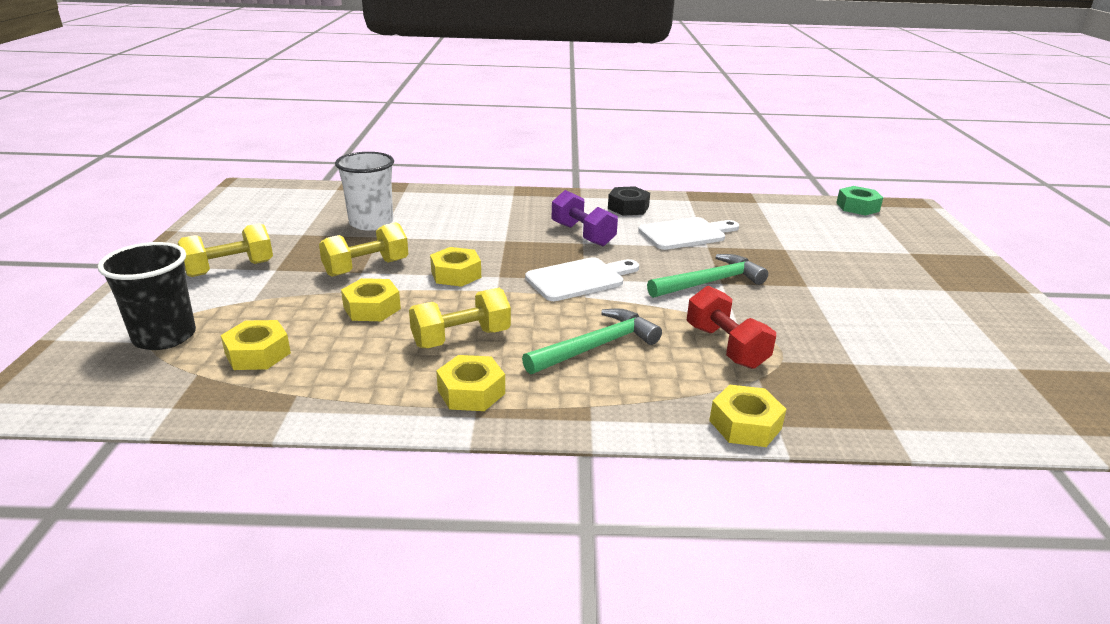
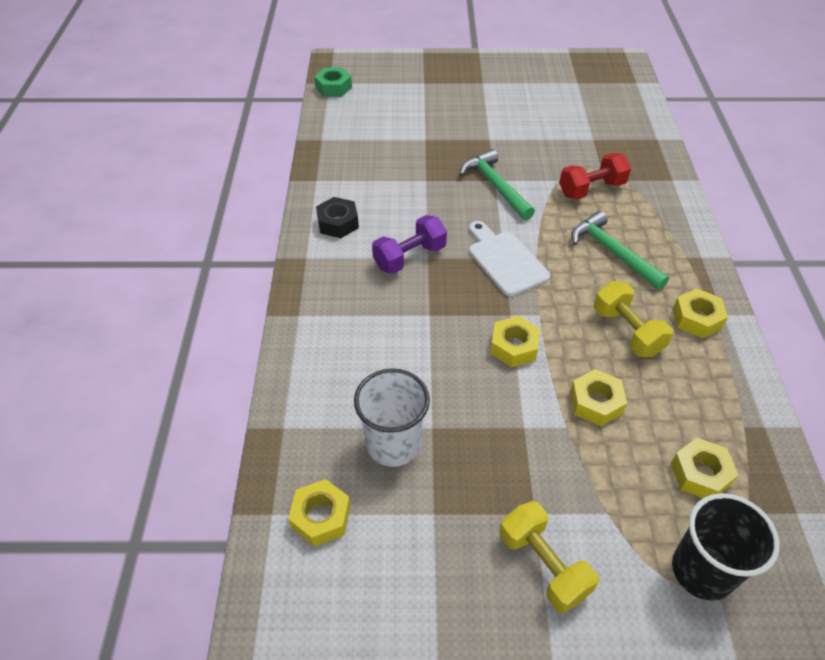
camera: 90 degrees left, 20 degrees up
(366, 268) = (514, 424): yellow dumbbell -> none
(685, 234) = (400, 190): white cutting board -> none
(745, 424) = (678, 192): yellow nut -> yellow nut (321, 517)

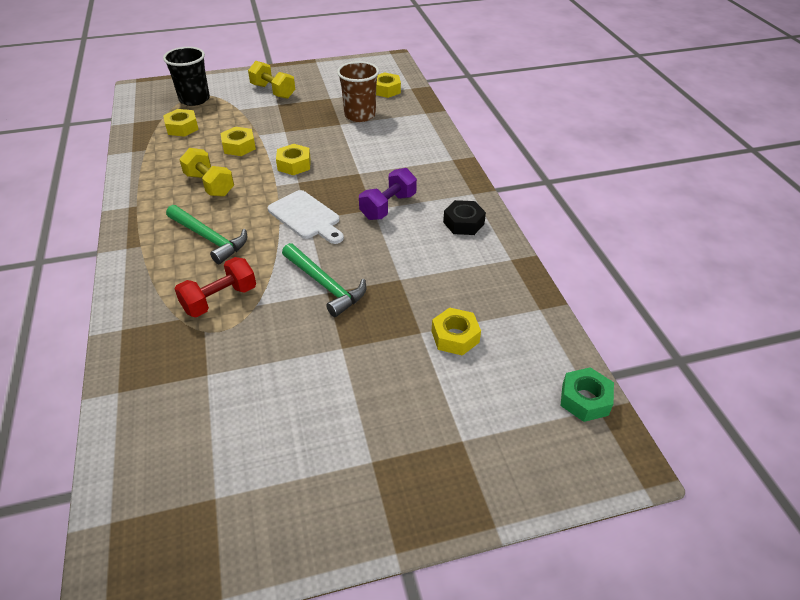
camera: 165 degrees right, 5 degrees down
(393, 444) = (360, 115): white cup -> brown cup
(696, 318) = (151, 200): yellow nut -> yellow nut (455, 337)

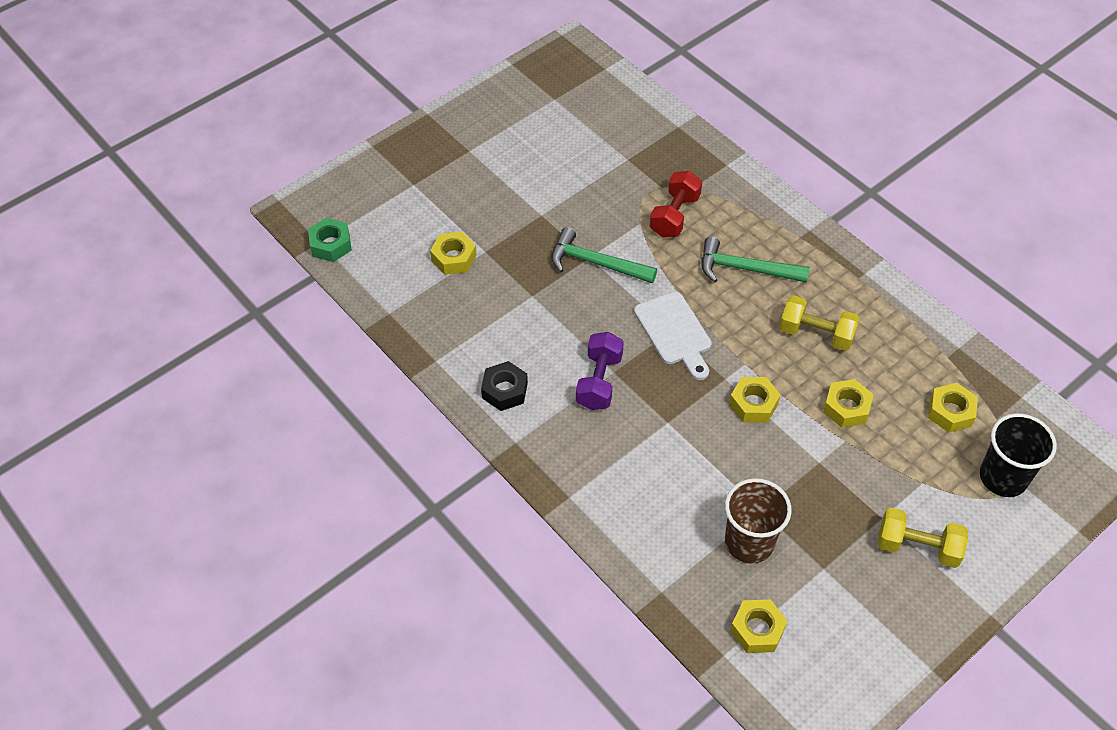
camera: 155 degrees right, 10 degrees up
(306, 217) = (675, 332): white cutting board -> white cutting board turned 135 degrees counterclockwise

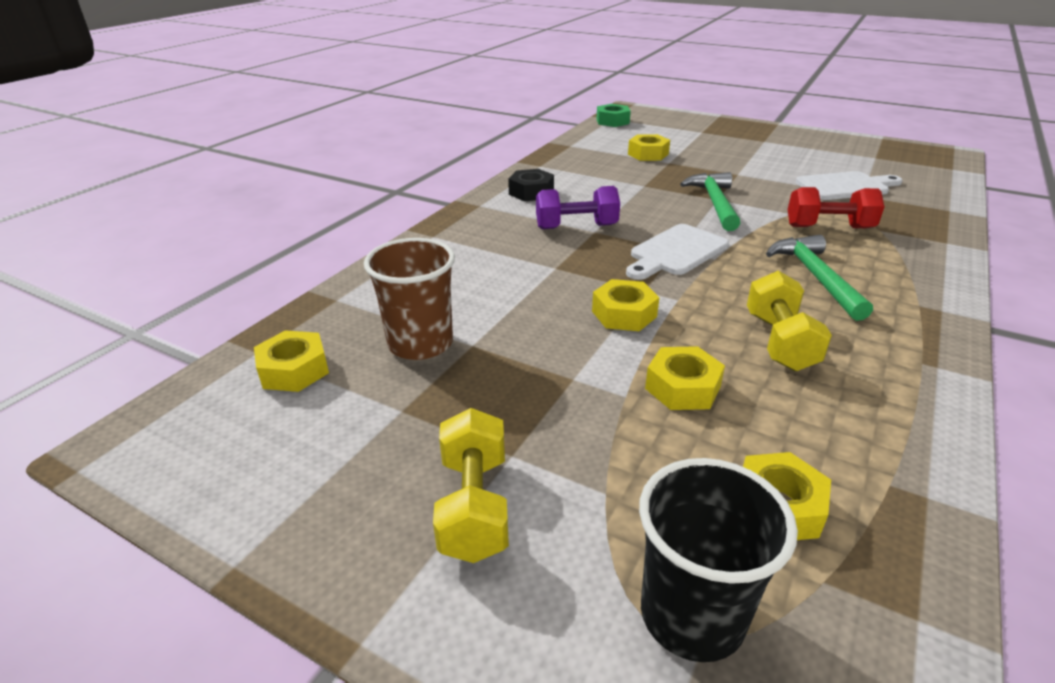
camera: 70 degrees right, 20 degrees down
(605, 158) = (845, 186): none -> white cutting board

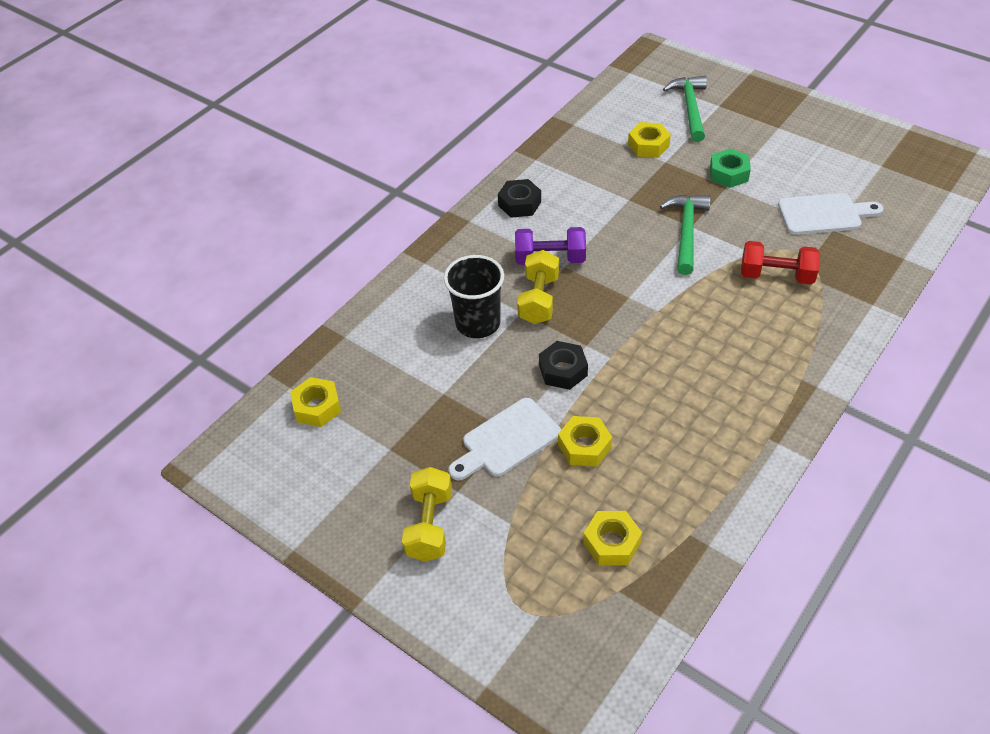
camera: 10 degrees right, 15 degrees up
(420, 343) = (406, 389): brown cup -> none
(612, 121) = (629, 78): green nut -> green nut (729, 173)
(624, 314) = (563, 370): yellow nut -> black nut
(676, 252) = (627, 300): white cutting board -> white cutting board (507, 440)
(692, 615) = (538, 601): black cup -> black cup (478, 323)
(780, 342) = (672, 409): yellow dumbbell -> yellow dumbbell (539, 299)
(815, 277) = (733, 340): green hammer -> green hammer (690, 108)

